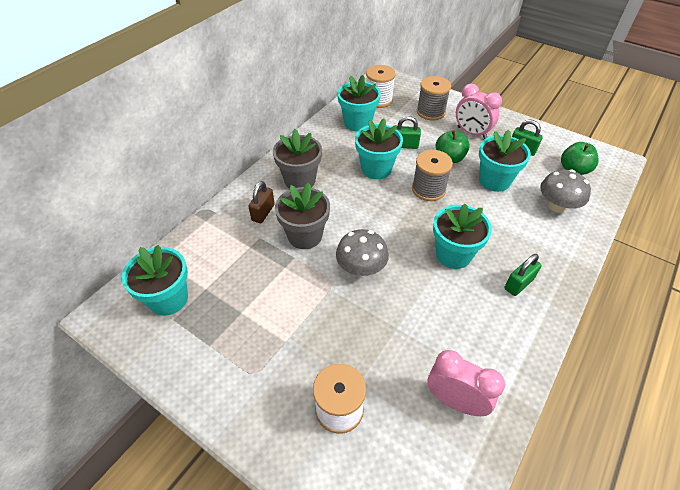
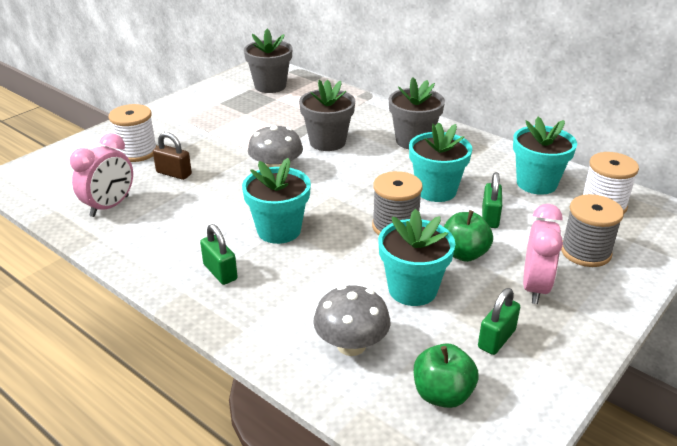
camera: 95 degrees right, 15 degrees down
(168, 299) = (270, 86): turquoise flower pot -> grey flower pot
(263, 212) = (364, 121): brown padlock -> brown padlock (174, 173)
(471, 133) = (535, 287): pink clock -> pink clock turned 150 degrees clockwise

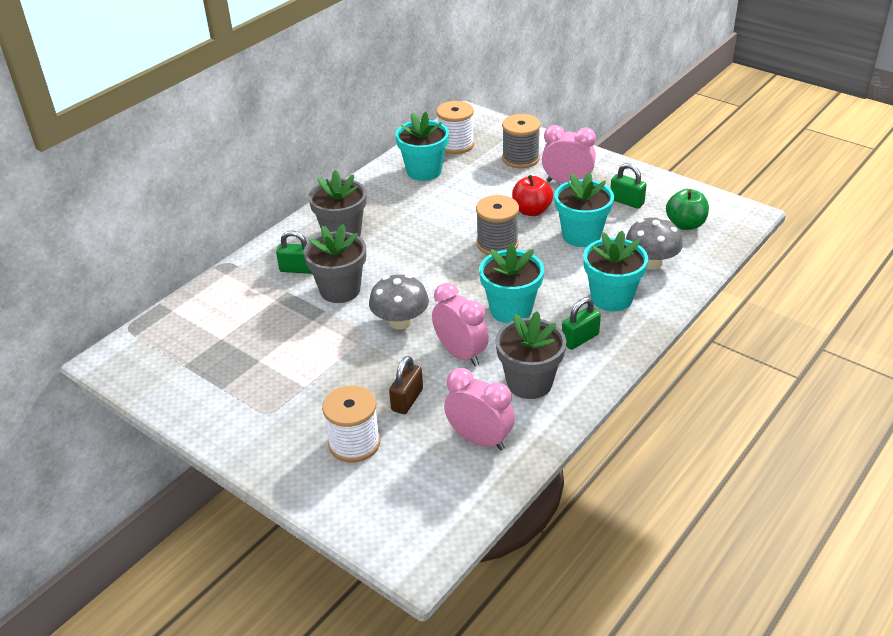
camera: 90 degrees left, 5 degrees up
(222, 200) = (460, 354): none -> pink clock
(270, 86) = (180, 347): grey flower pot -> grey flower pot (529, 383)
(436, 190) = (437, 222): turquoise flower pot -> turquoise flower pot (611, 298)
(464, 254) = (531, 211): green apple -> red apple
(490, 217) = (478, 196): green padlock -> green padlock (298, 269)

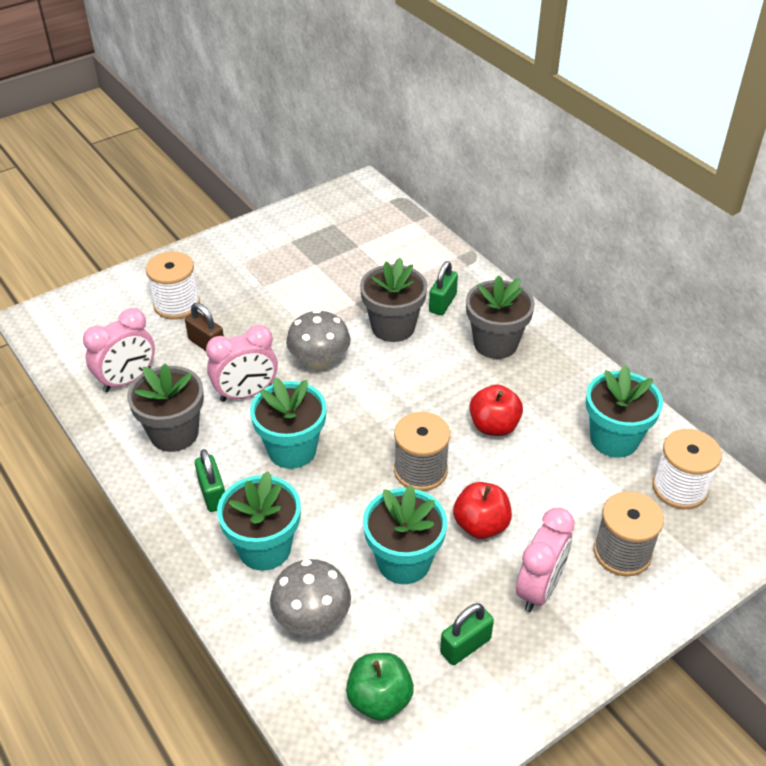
camera: 105 degrees right, 5 degrees up
(436, 220) = (494, 426): none -> red apple

